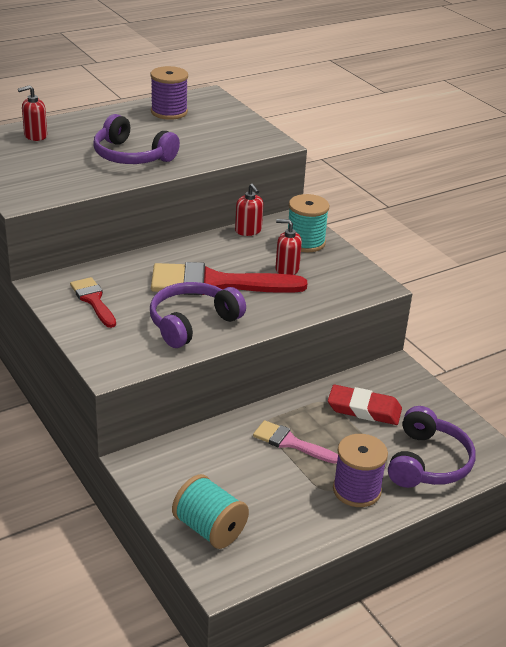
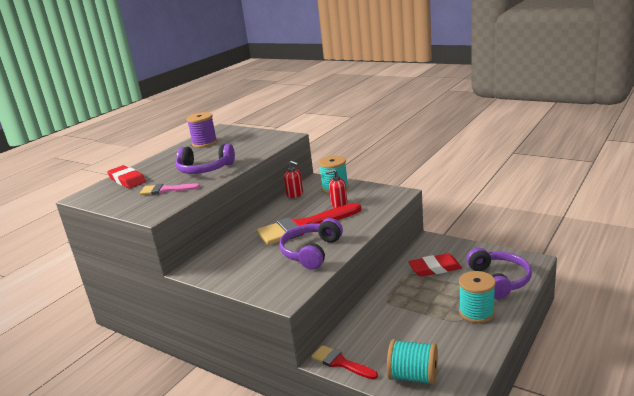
camera: 20 degrees left, 10 degrees down
(35, 136) = (127, 180): red soap dispenser -> red eraser
(93, 300) = (233, 264): red brush -> red brush (340, 362)
(290, 442) = (411, 304): pink brush -> pink brush (166, 190)
(356, 490) = (476, 312): purple spool -> turquoise spool

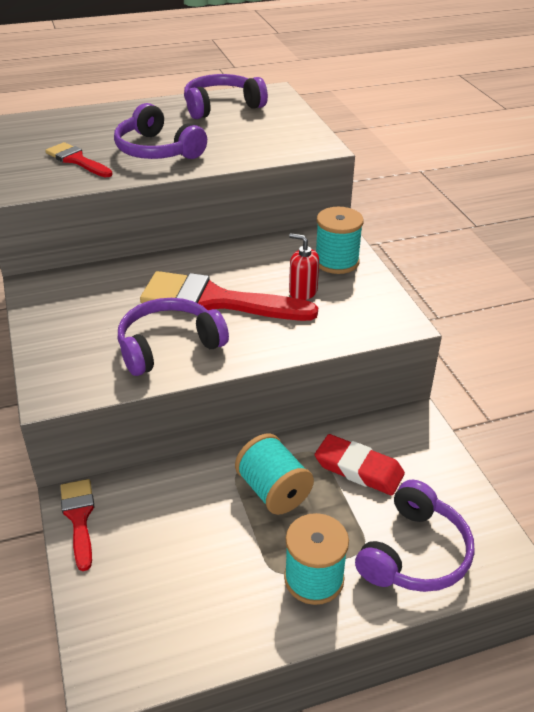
camera: 35 degrees right, 15 degrees up
(127, 180) = (70, 123): red eraser -> none
(166, 190) = (77, 160): pink brush -> red brush
(204, 143) = (221, 106): purple spool -> purple headphones
(295, 194) = (278, 242): red soap dispenser -> none
(413, 376) = (119, 604): turquoise spool -> turquoise spool (273, 491)

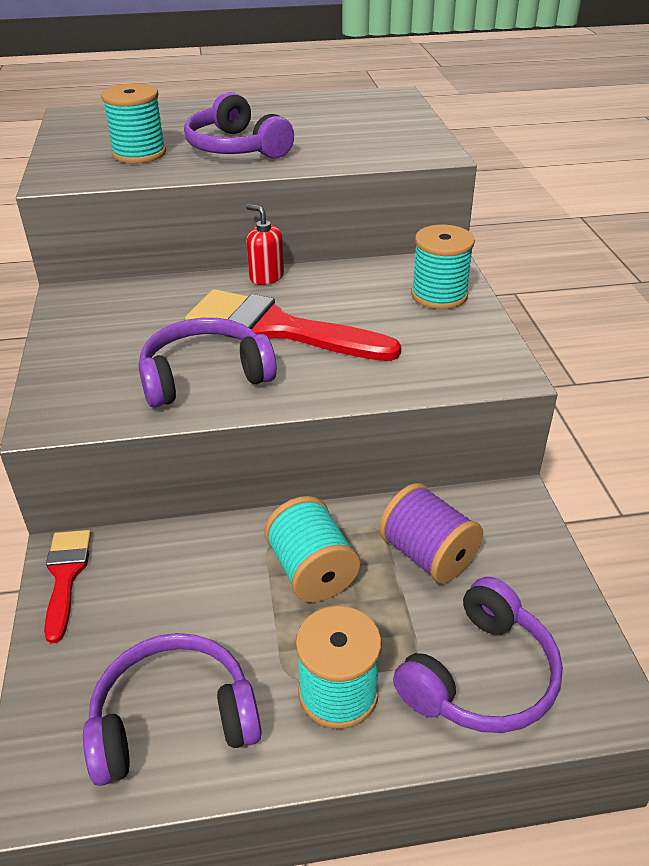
camera: 10 degrees right, 0 degrees up
(77, 160) = (139, 153): red brush -> turquoise spool
(221, 106) = (328, 107): purple headphones -> purple headphones (173, 719)
(302, 292) = (388, 326): red soap dispenser -> red soap dispenser (266, 277)
(358, 469) = (428, 555): red eraser -> purple spool

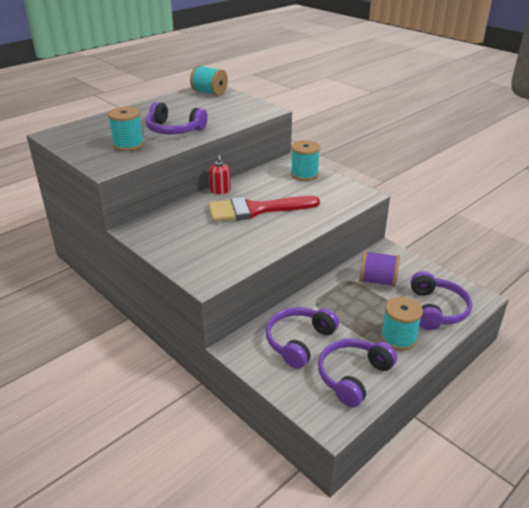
camera: 35 degrees left, 5 degrees down
(66, 576) = (245, 354): red brush -> none
(205, 376) = (251, 239): purple headphones -> purple headphones (299, 341)
(266, 277) = (220, 190): red soap dispenser -> red soap dispenser turned 105 degrees counterclockwise
(312, 571) = (343, 305): turquoise spool -> turquoise spool (209, 92)

